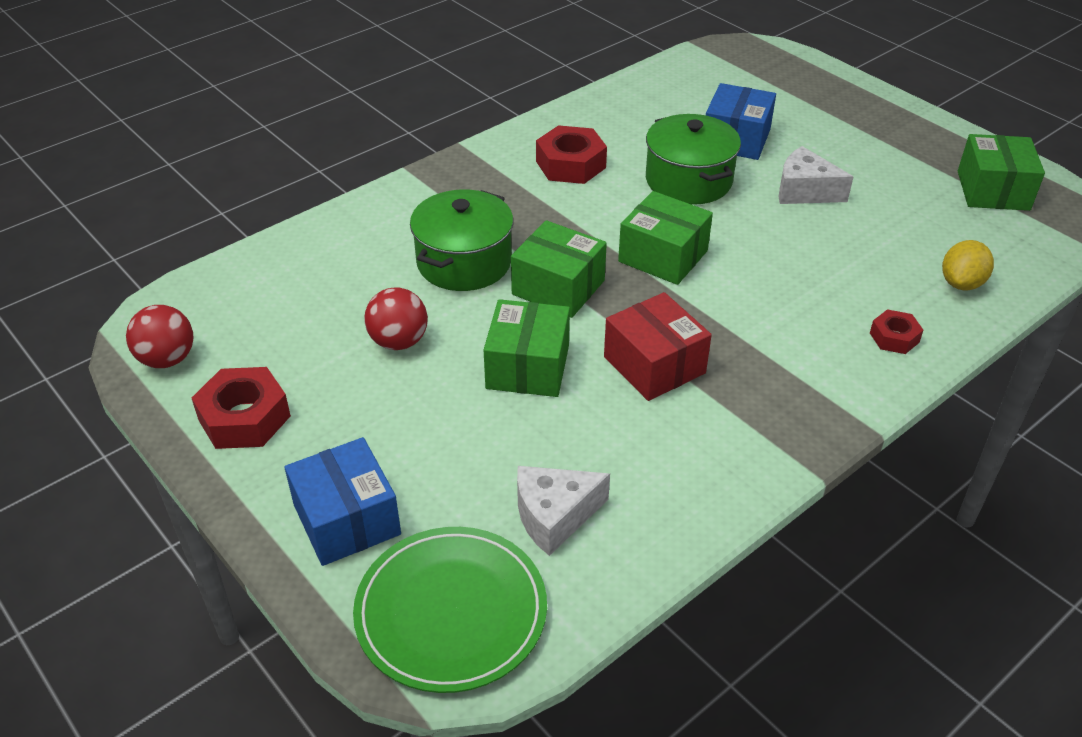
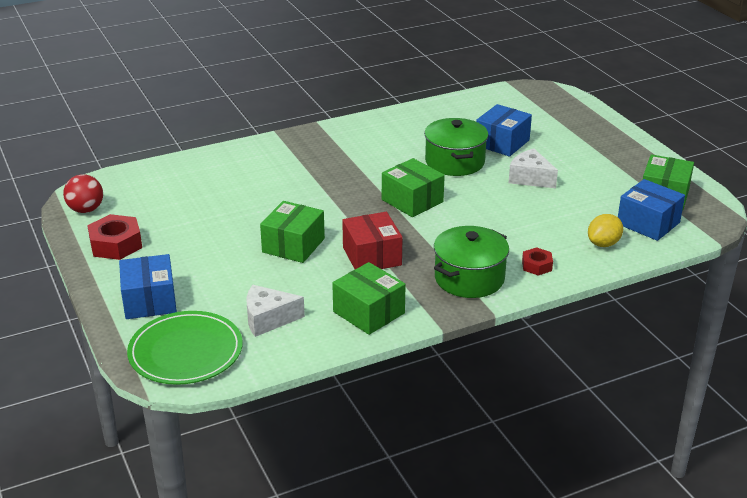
camera: 15 degrees right, 10 degrees down
(398, 341) = (223, 221): red ball -> none
(464, 262) = (284, 186): green pot -> green pot (469, 278)
(558, 287) = (335, 208): green box -> green box (369, 312)
(570, 164) = (382, 143): red nut -> none
(999, 239) = (648, 223): none -> blue box

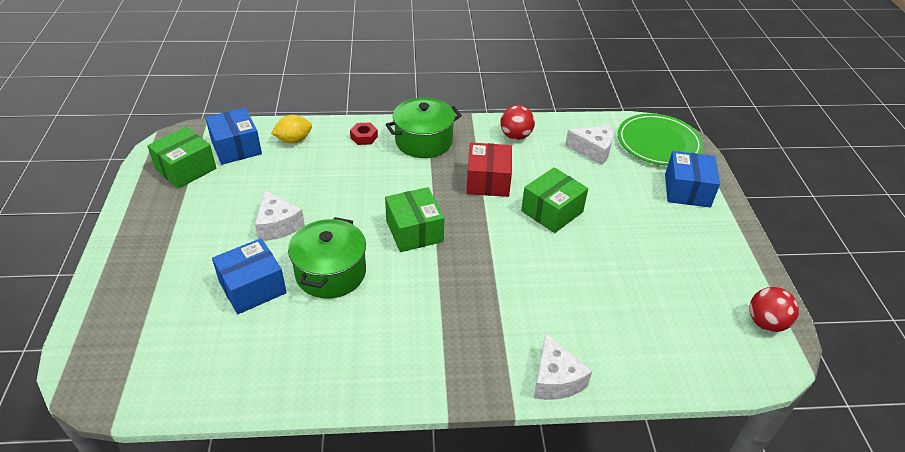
camera: 160 degrees left, 10 degrees up
(116, 244) = (724, 261): red nut -> none
(252, 148) = (555, 379): none -> white cheese
(369, 312) = (515, 136): green box -> red ball

